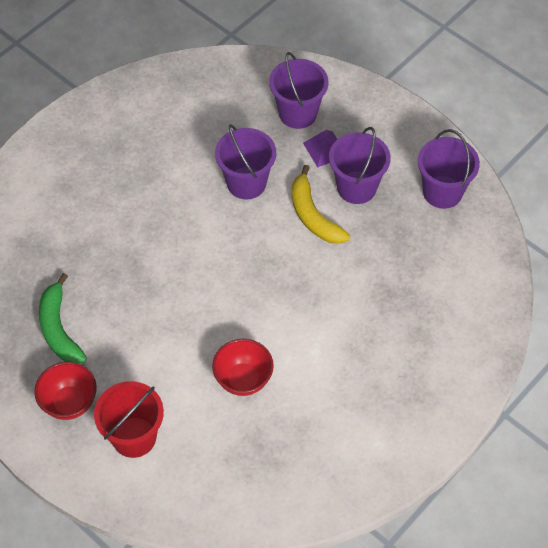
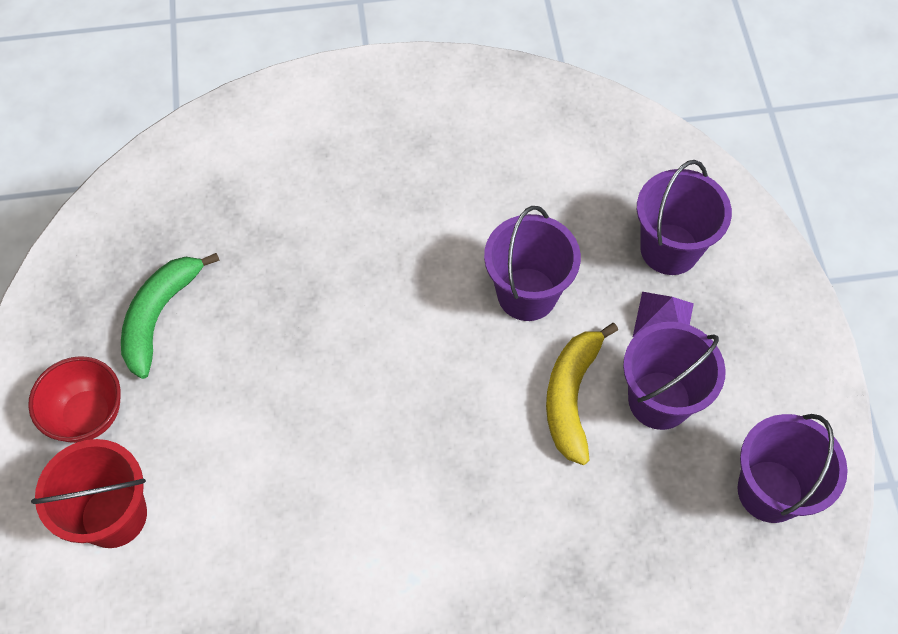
camera: 40 degrees right, 5 degrees up
(243, 379) = (296, 546): red bowl -> none

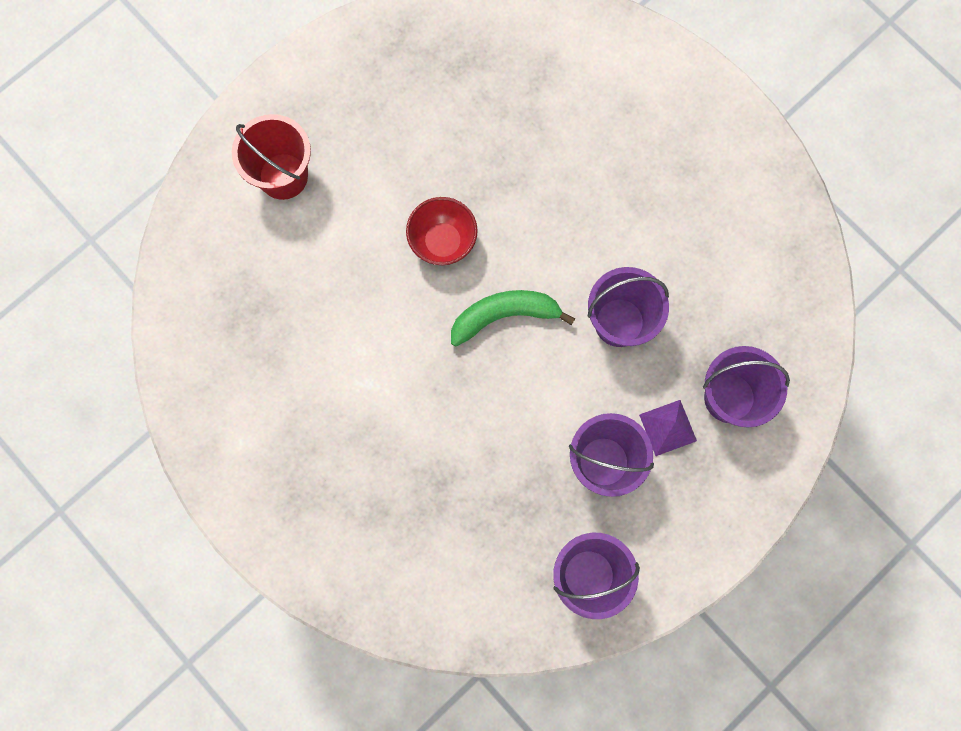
camera: 55 degrees right, 15 degrees up
(88, 415) = (333, 110): red bowl -> red bowl (443, 242)
(160, 315) = (429, 99): green banana -> green banana (505, 316)
(571, 396) = (563, 401): yellow banana -> none

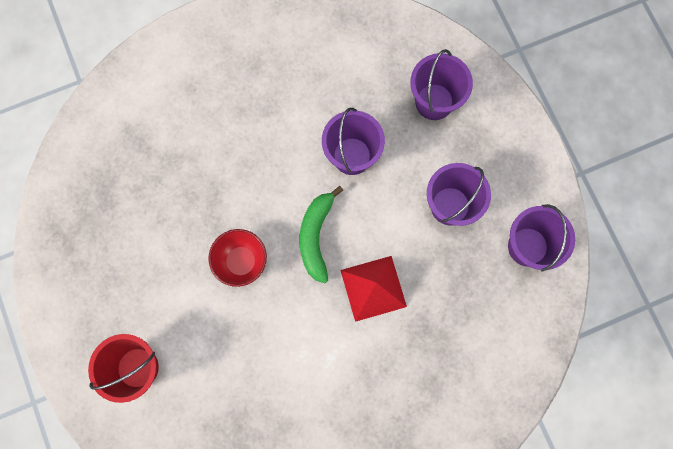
camera: 70 degrees left, 0 degrees up
(467, 404) = (373, 288): none -> red pyramid
(667, 427) = (440, 152): purple pyramid -> none

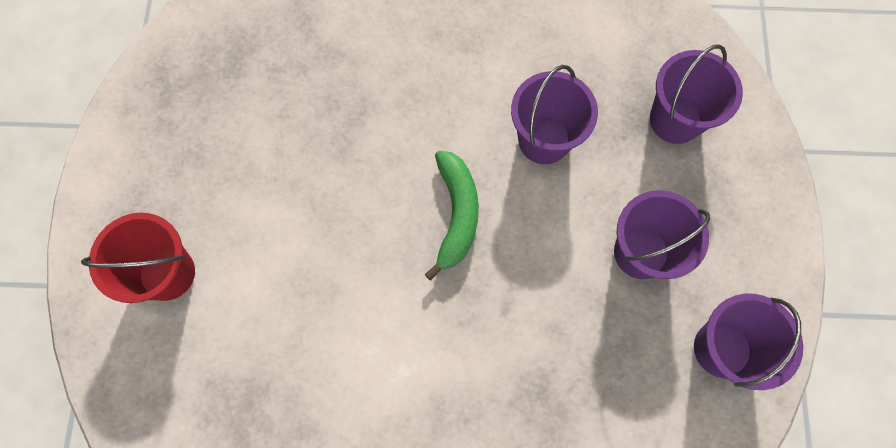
camera: 25 degrees right, 5 degrees down
(241, 261) = (351, 204): red bowl -> none
(316, 236) = (456, 215): green banana -> green banana turned 150 degrees clockwise
(373, 288) = (497, 310): red pyramid -> none

